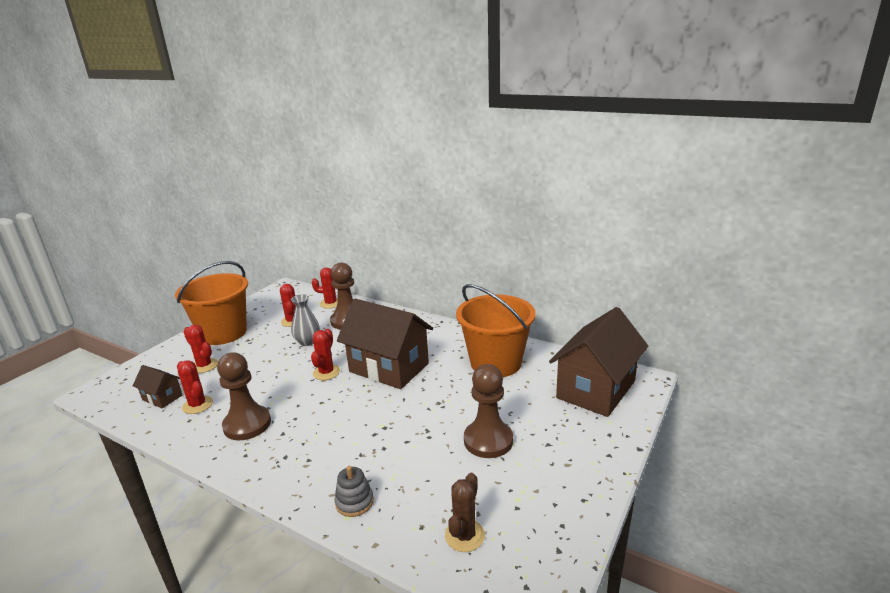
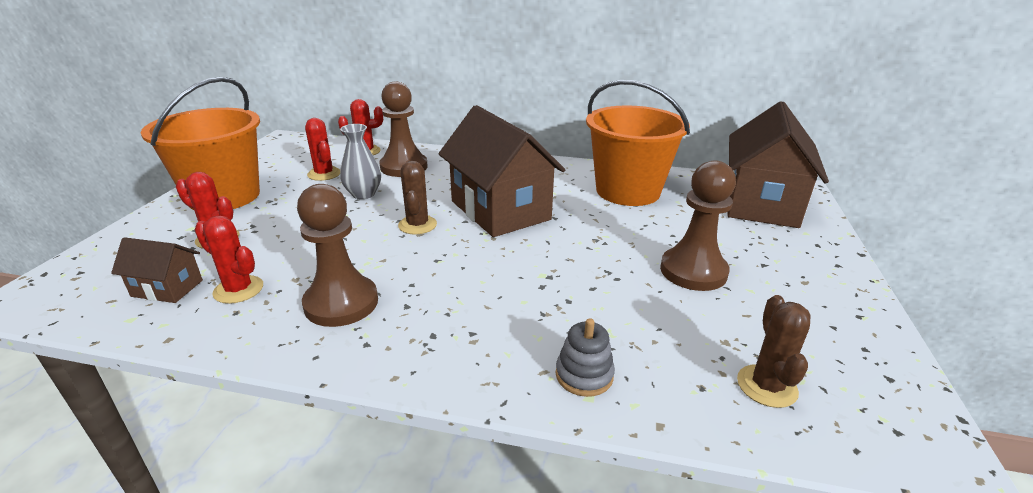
camera: 20 degrees left, 5 degrees up
(326, 372) = (417, 225): red cactus -> brown cactus
(389, 368) = (500, 210): brown house -> brown house turned 45 degrees clockwise

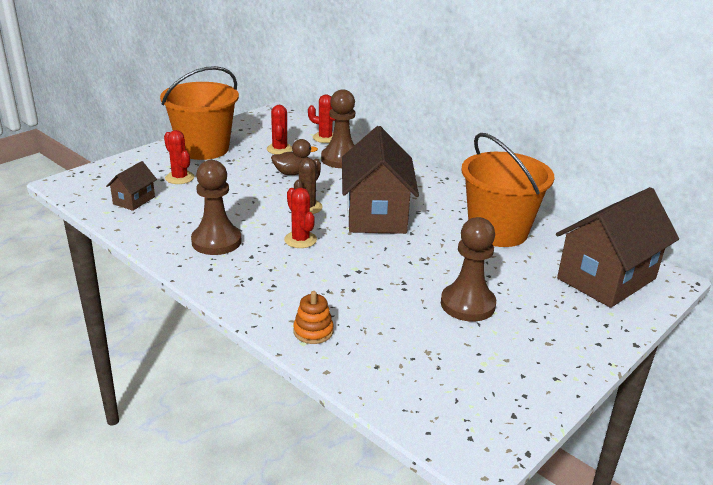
camera: 30 degrees right, 0 degrees up
(167, 288) = (134, 200): brown house -> brown house turned 75 degrees clockwise
(238, 290) = (168, 214): red cactus -> red cactus (300, 240)
(363, 194) = (292, 173): grey vase -> brown duck
(584, 375) = (313, 331): grey stacking toy -> orange stacking toy
(766, 386) = (419, 383): brown cactus -> none

